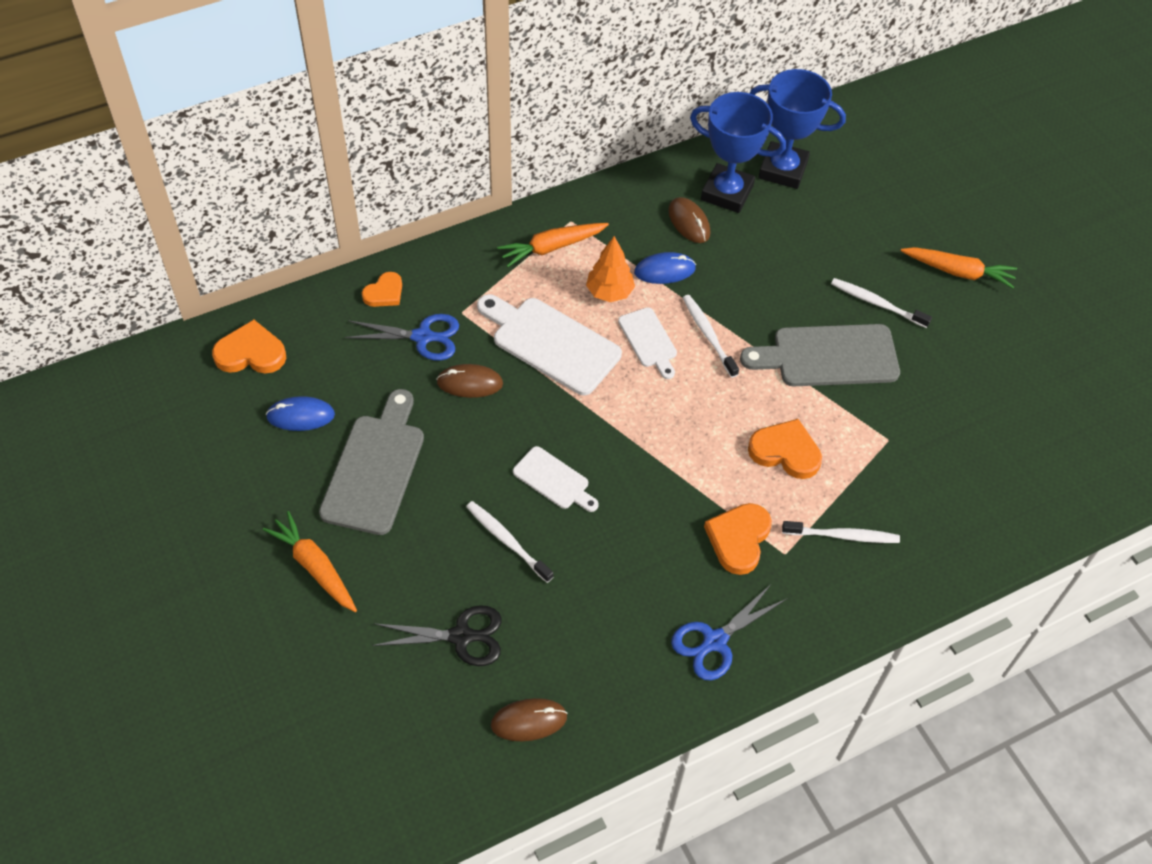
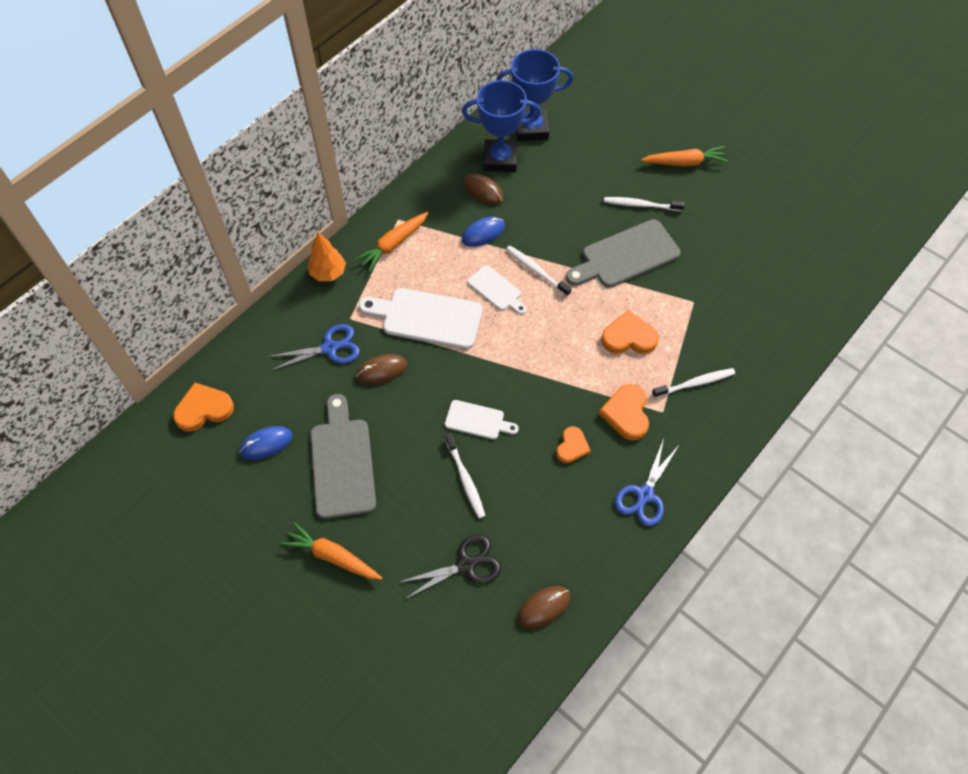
camera: 20 degrees left, 5 degrees up
(384, 293) = (284, 324): orange heart -> orange heart (572, 446)
(507, 541) = (465, 479): white toothbrush -> white toothbrush turned 135 degrees counterclockwise
(609, 292) = (451, 264): orange tree -> orange tree (328, 273)

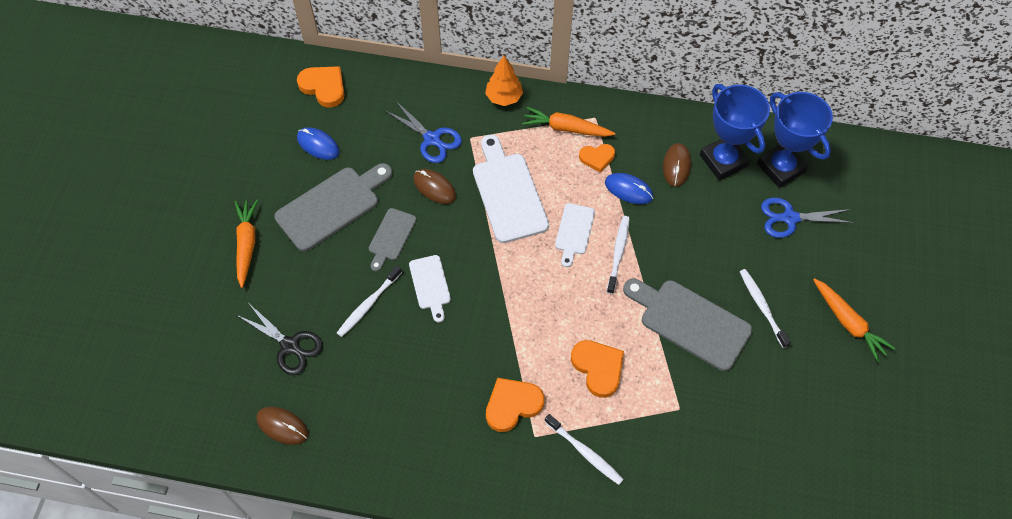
camera: 60 degrees right, 0 degrees up
(409, 429) = (391, 237): none -> grey cutting board
(572, 446) = (450, 374): orange heart -> orange heart (597, 158)
(645, 494) = (437, 460): blue scissors -> blue scissors (790, 218)

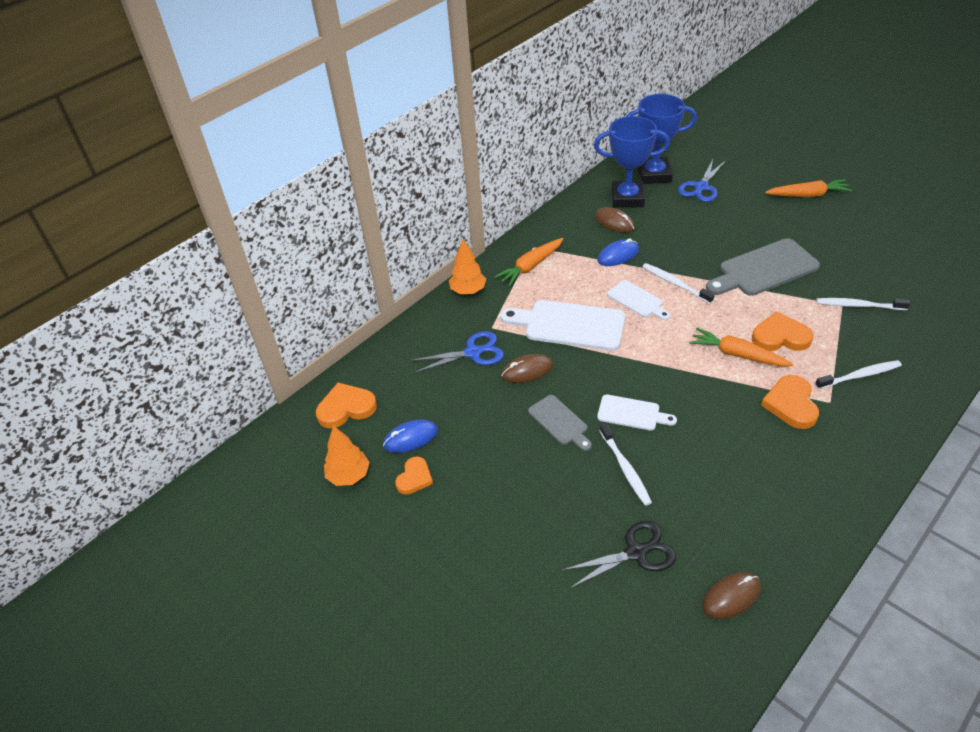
camera: 55 degrees left, 15 degrees down
(246, 244) = (486, 545): orange carrot -> orange carrot (737, 354)
(262, 126) = (349, 475): none -> orange tree
(332, 206) = (491, 454): grey cutting board -> none
(597, 158) = (574, 260): orange heart -> orange heart (414, 478)
(762, 307) = (771, 229): white toothbrush -> white toothbrush (858, 305)

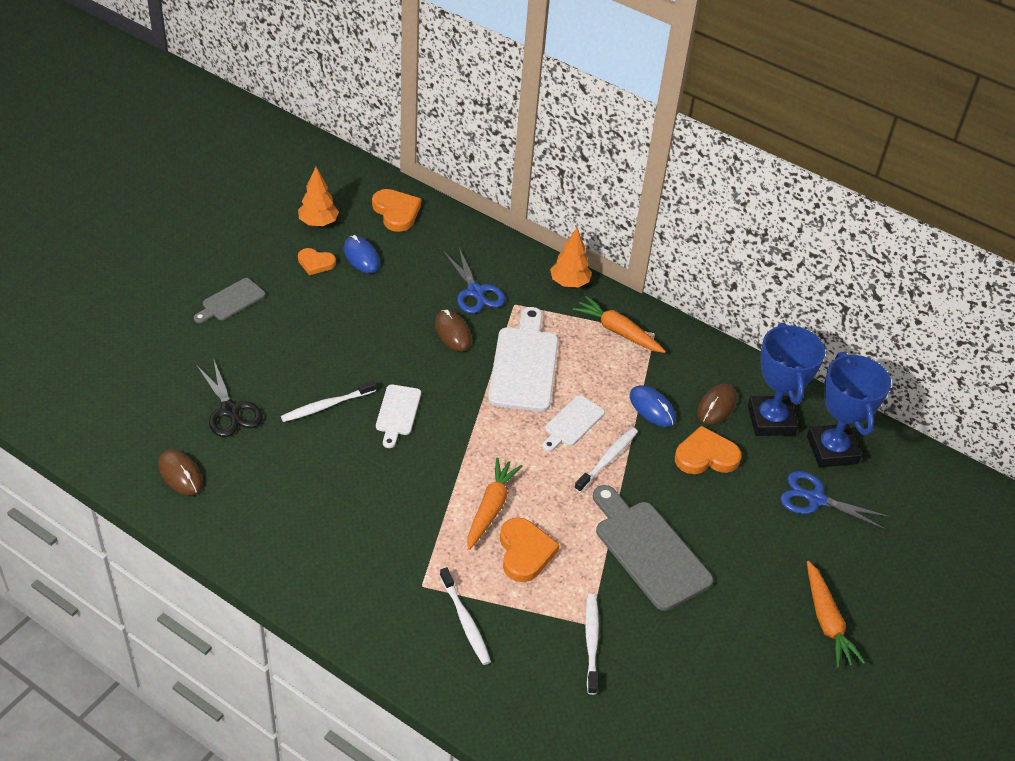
camera: 75 degrees right, 0 degrees up
(559, 422) = (384, 358): grey cutting board -> grey cutting board (231, 301)
(791, 404) = (416, 548): orange heart -> orange heart (706, 456)

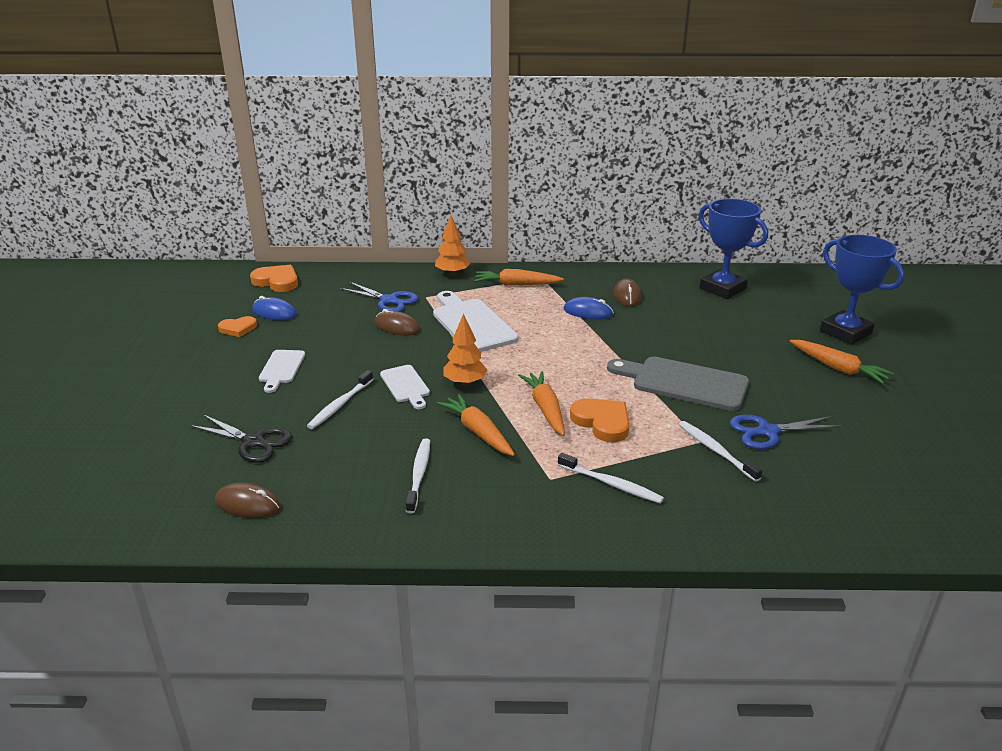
camera: 30 degrees left, 15 degrees down
(231, 301) = (182, 376): grey cutting board -> none
(318, 223) = (216, 307): orange tree -> orange tree (465, 383)
(410, 501) = (478, 432): none -> orange carrot
(572, 423) = (544, 340): white cutting board -> white cutting board (281, 368)
(607, 459) = (593, 348): white toothbrush -> white toothbrush (419, 474)
(706, 456) = (653, 321): orange heart -> none
(771, 420) = (668, 289): blue trophy -> blue trophy (845, 332)
(815, 499) = (746, 314): blue scissors -> blue scissors (768, 431)

